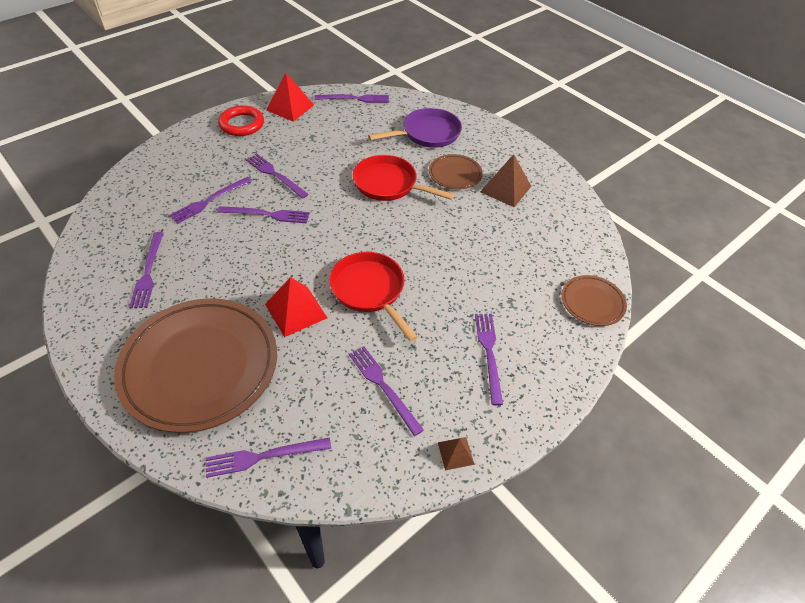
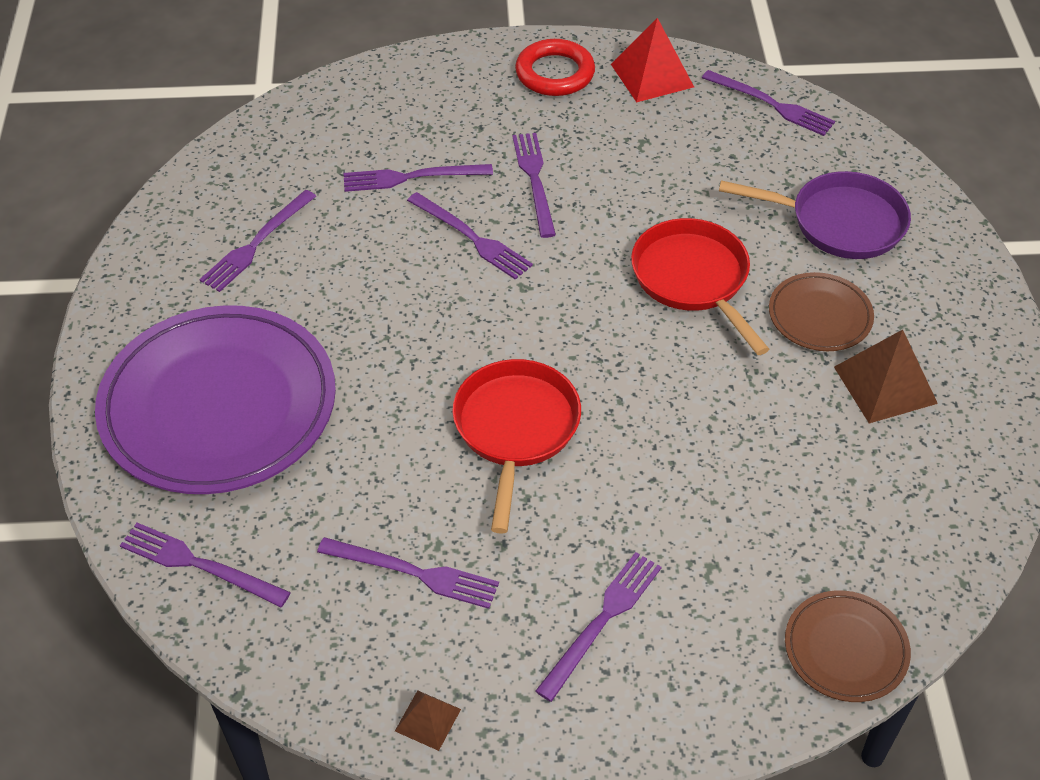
camera: 40 degrees right, 0 degrees up
(200, 366) = (219, 406): brown plate -> purple plate
(296, 311) = (392, 400): red pyramid -> none
(383, 387) = (414, 573): purple fork -> purple fork turned 105 degrees clockwise

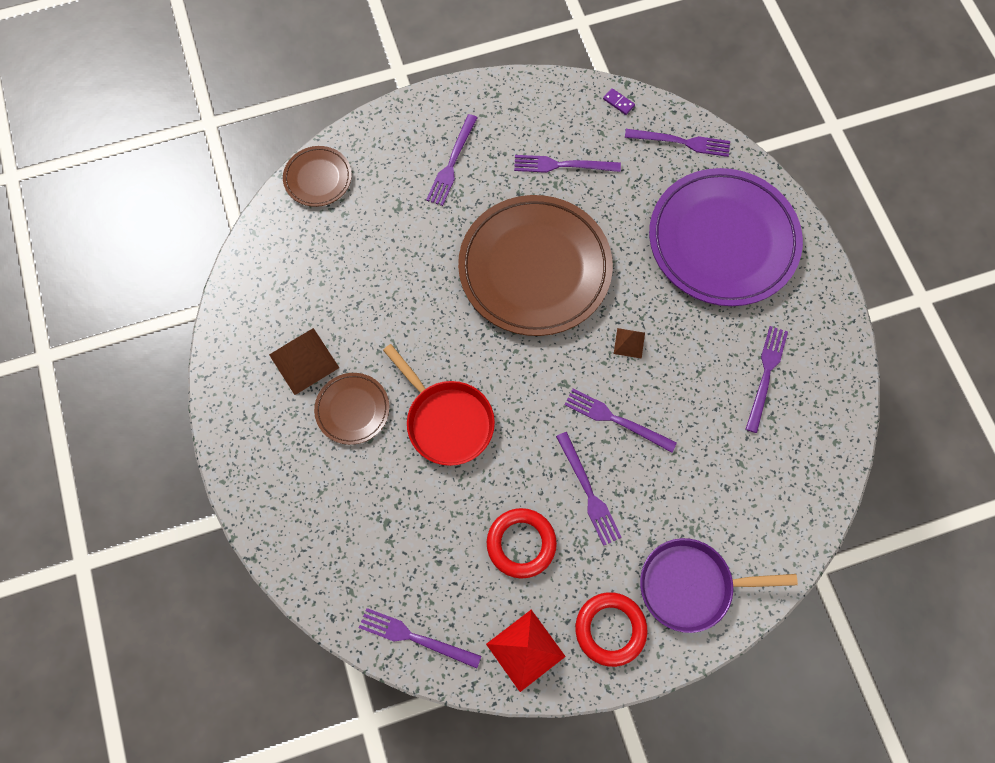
camera: 165 degrees right, 20 degrees up
(270, 661) = (618, 102): none -> purple domino
(412, 177) = (683, 470): purple fork -> none
(428, 720) = (527, 93): brown pyramid -> brown pyramid (629, 343)
(515, 430) = (535, 268): red pan -> brown plate
(631, 153) = (521, 544): none -> red ring
(839, 222) = (346, 507): purple pan -> purple pan (691, 586)

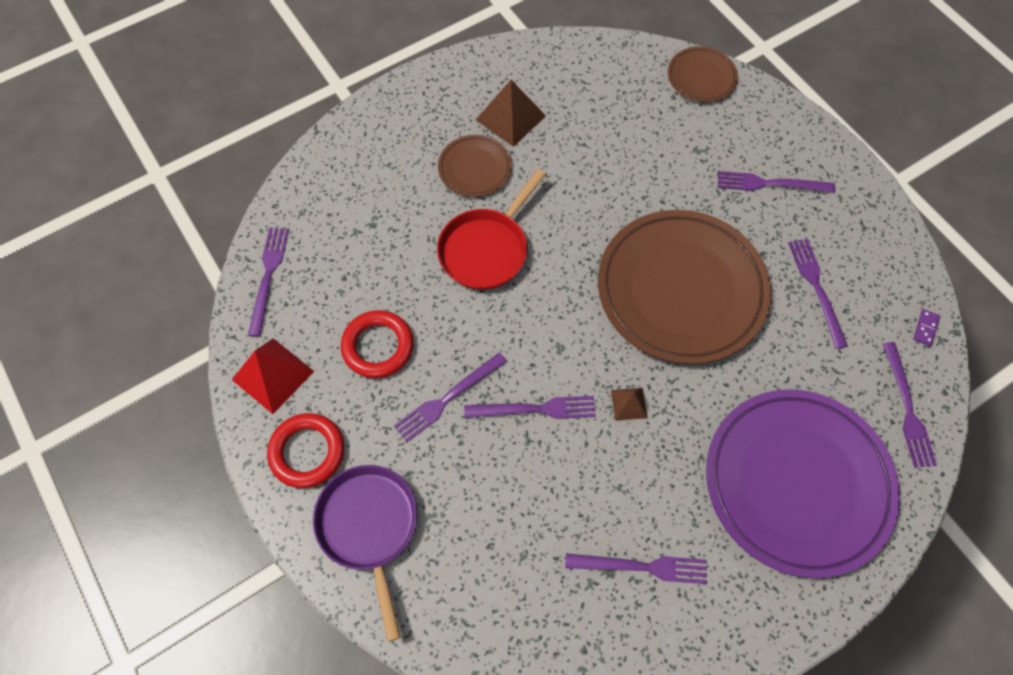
camera: 75 degrees right, 5 degrees down
(616, 420) = (535, 409): purple fork -> purple fork turned 75 degrees clockwise

